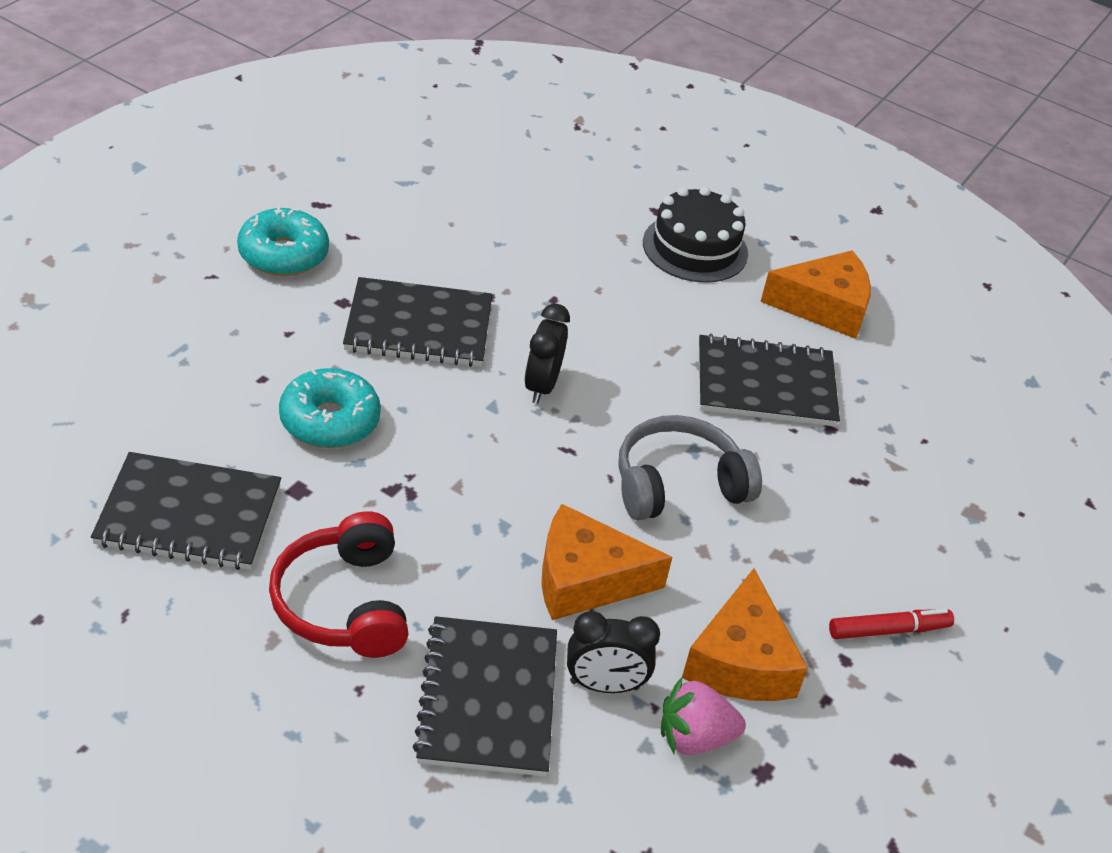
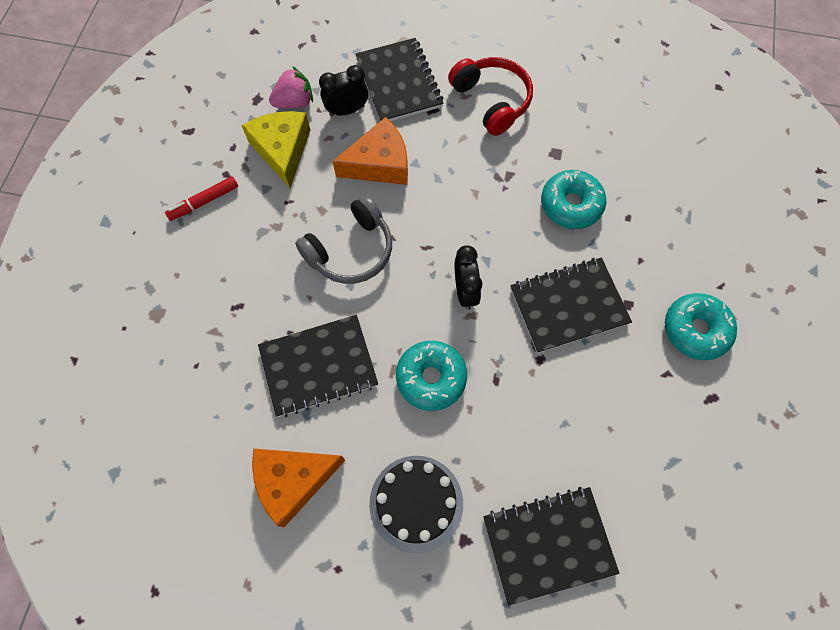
camera: 165 degrees right, 25 degrees up
(188, 515) = (596, 115): black notebook -> black notebook (548, 544)
(630, 327) = (431, 378): none -> turquoise donut
(740, 661) = (282, 150): orange cheese -> yellow cheese

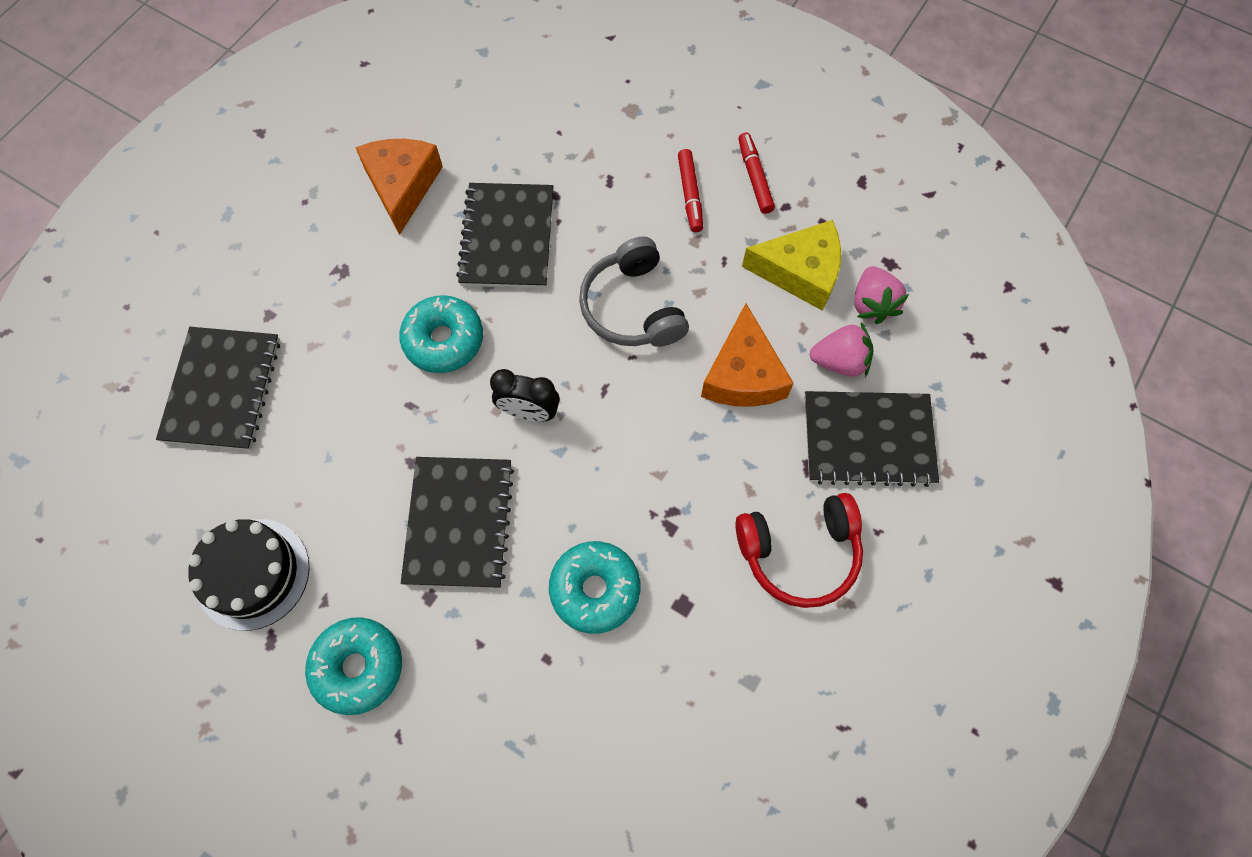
camera: 110 degrees right, 0 degrees up
(234, 242) = (690, 195): none -> red marker
(347, 110) = (839, 361): black clock -> pink strawberry
(416, 503) = (325, 284): black cake -> black cake (252, 574)

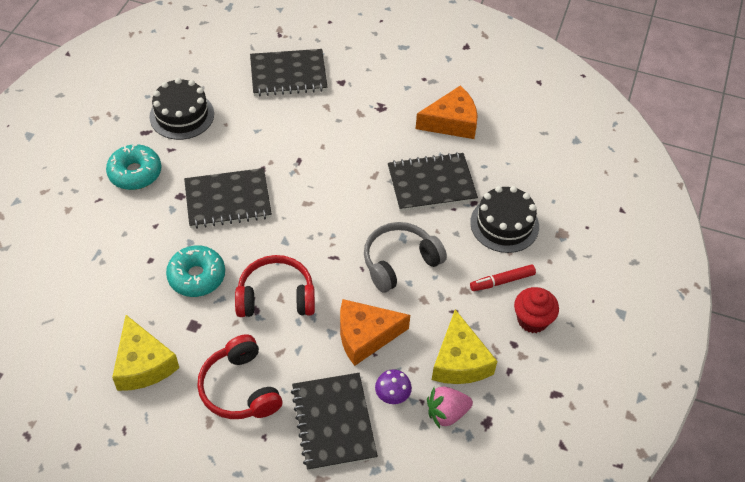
camera: 75 degrees right, 15 degrees down
(444, 340) = (347, 167): turquoise donut -> none
(529, 412) = (308, 220): black clock -> none
(600, 169) = (504, 224): none -> black cake
(656, 480) = (276, 297): none -> red headphones
(737, 688) = (143, 364): none -> yellow cheese
(754, 177) = (532, 320): red marker -> red cupcake
(839, 361) = (392, 396): pink strawberry -> purple mushroom

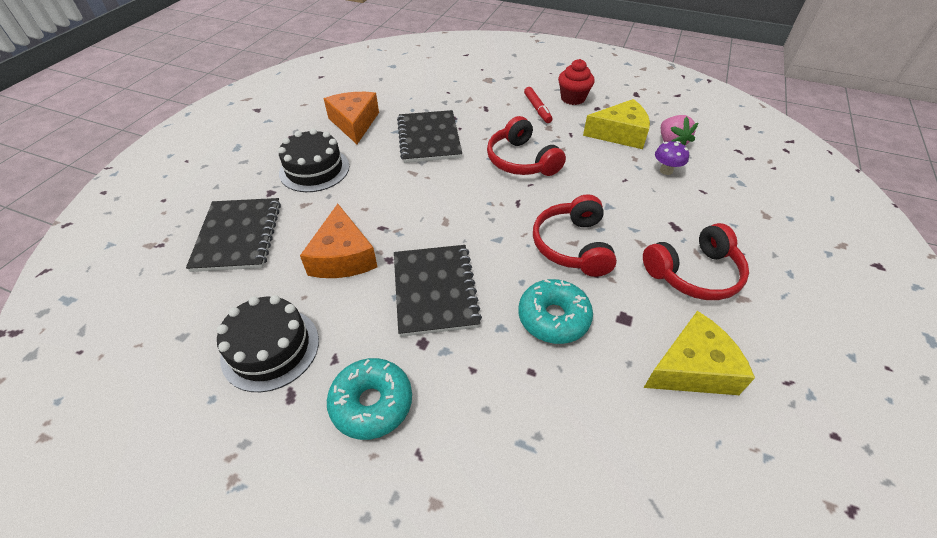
camera: 85 degrees left, 5 degrees down
(333, 422) = (706, 206): black notebook -> none
(365, 336) = (607, 184): orange cheese -> orange cheese (343, 257)
(400, 262) = (521, 160): grey headphones -> red headphones
(504, 224) = (478, 104): black cake -> black cake (314, 169)

